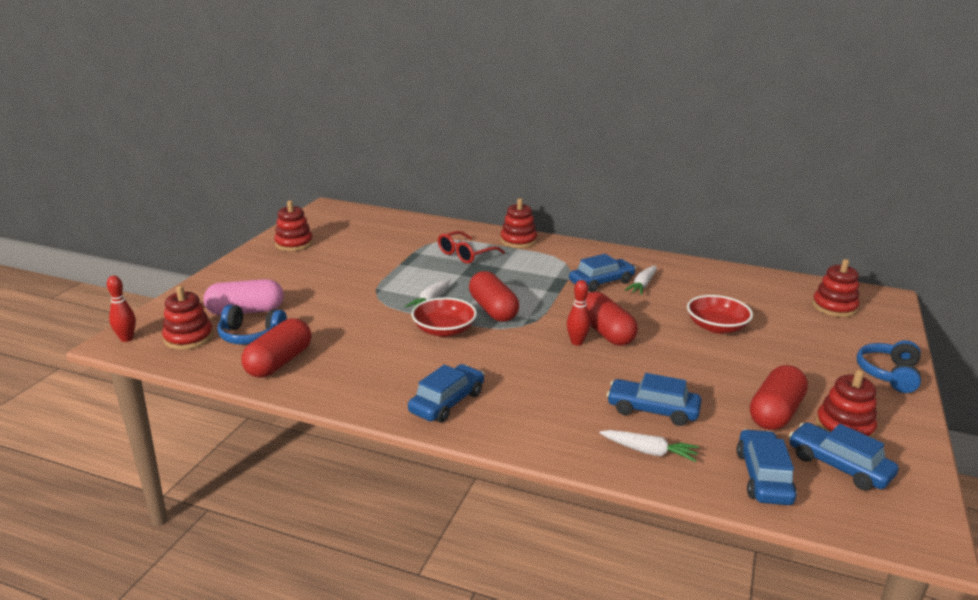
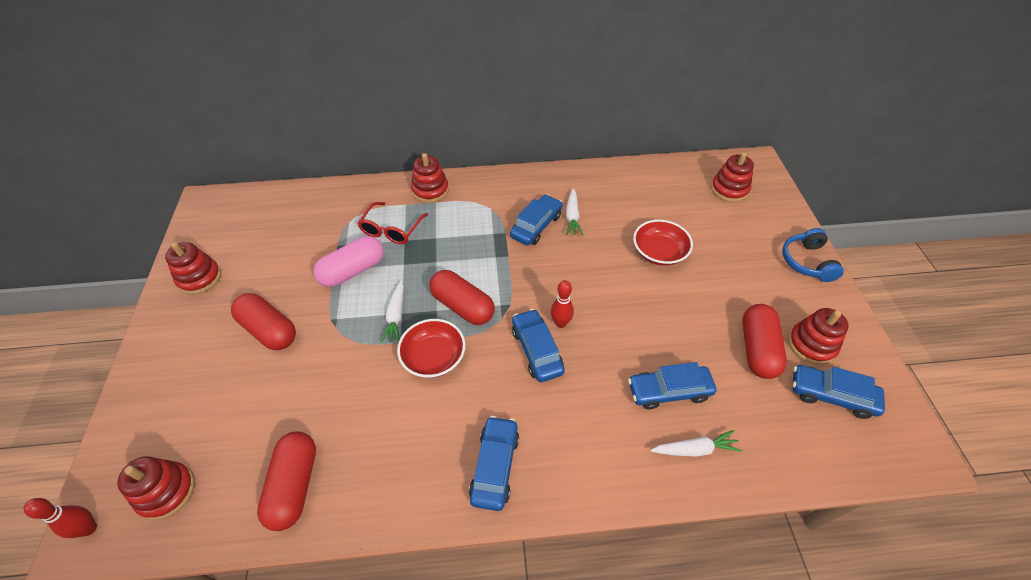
camera: 25 degrees left, 25 degrees up
(246, 311) = (209, 416): pink capsule -> pink capsule (353, 271)
(250, 336) = (237, 455): blue headphones -> none
(605, 332) = (577, 298): red capsule -> red capsule (269, 330)
(763, 477) = (790, 438): blue car -> blue car (537, 350)

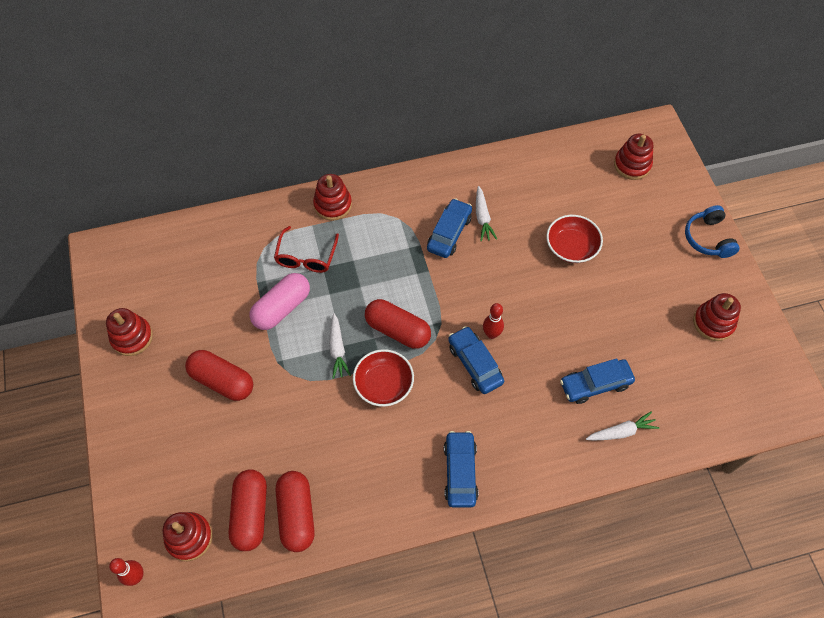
camera: 10 degrees left, 10 degrees up
(757, 349) = (667, 334): red capsule -> red capsule (251, 513)
(831, 395) = (730, 367): blue car -> none

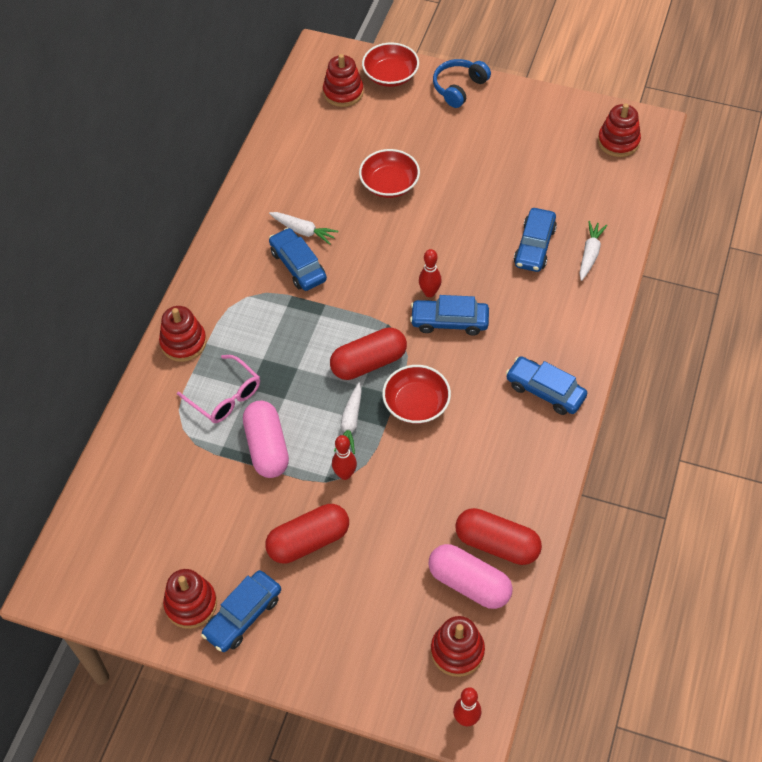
camera: 55 degrees left, 5 degrees down
(140, 375) = (243, 616): none -> blue car
(251, 513) = (469, 583): red capsule -> pink capsule
(291, 372) = (345, 474): none -> red bowling pin
(306, 257) = (225, 396): red glasses -> pink glasses
(337, 349) = (350, 423): white carrot -> white carrot turned 75 degrees clockwise
(677, 185) = (390, 75): none -> red bowl
(708, 238) = (459, 88): blue headphones -> blue headphones turned 105 degrees clockwise
(713, 323) = (539, 133): red stacking toy -> red stacking toy (618, 141)

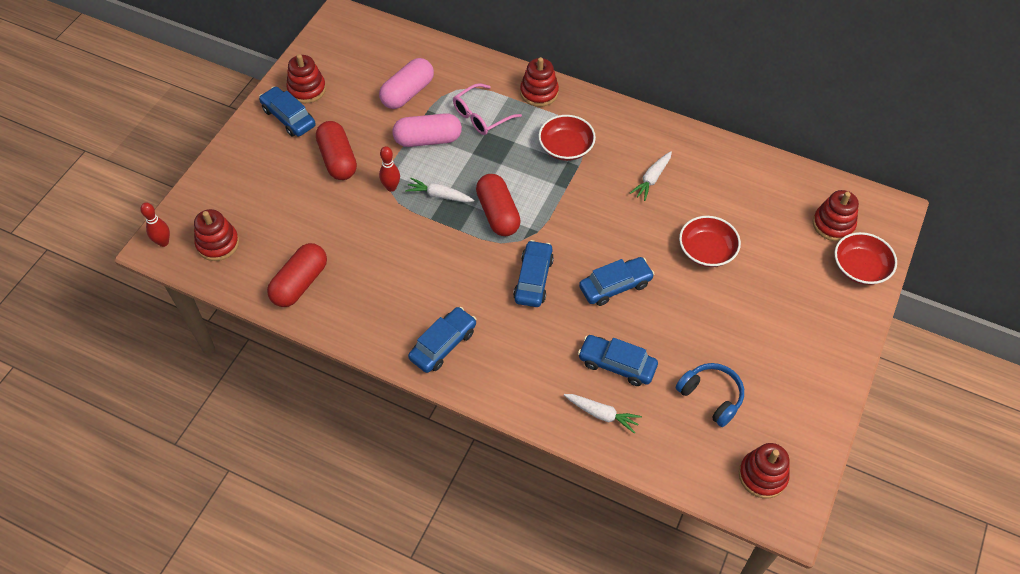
camera: 95 degrees right, 0 degrees up
(298, 265) = (611, 172): blue car -> blue car (615, 286)
(416, 404) = (449, 243): red bowl -> red bowl (566, 147)
(429, 292) = (569, 268): red bowling pin -> none
(459, 88) = (844, 328): blue headphones -> blue headphones (711, 396)
(469, 583) = (271, 259): pink capsule -> pink capsule (408, 93)

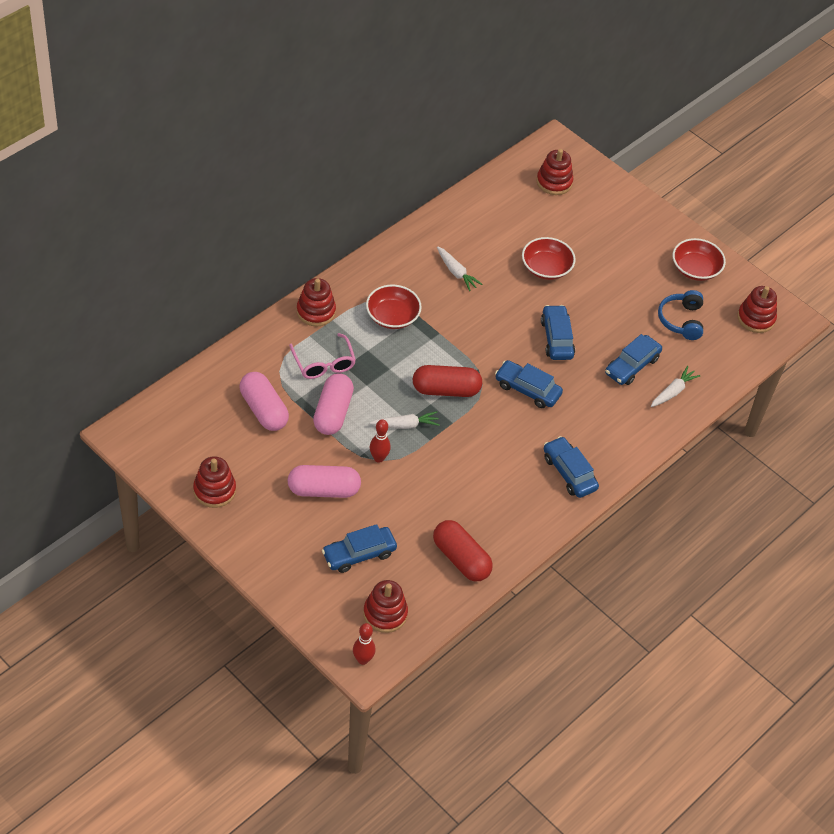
camera: 75 degrees left, 5 degrees down
(288, 117) = (246, 516): blue car -> blue car (359, 554)
(338, 159) = (323, 490): red capsule -> pink capsule
(439, 195) = (405, 425): white carrot -> white carrot turned 135 degrees counterclockwise
(711, 396) = (681, 320): blue headphones -> blue headphones turned 60 degrees counterclockwise
(860, 268) = (601, 185): red bowl -> red bowl (695, 269)

